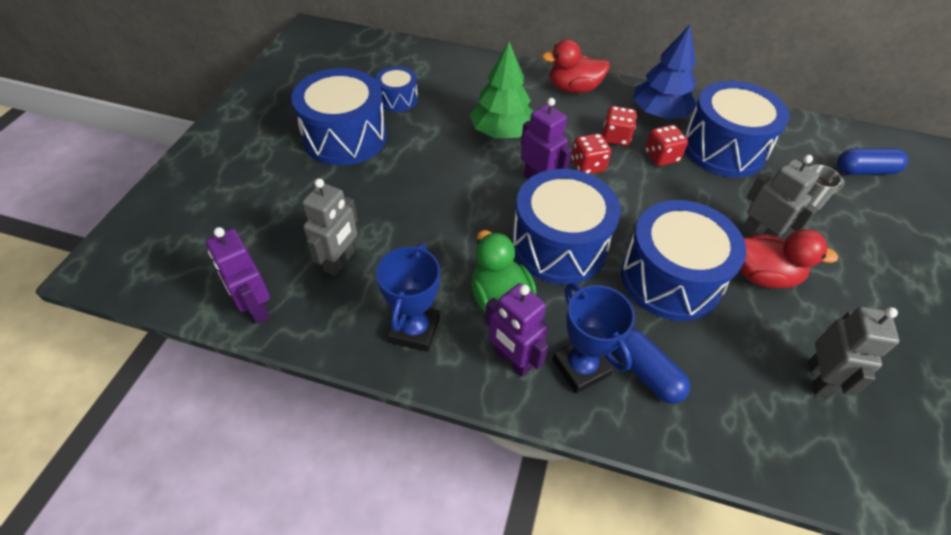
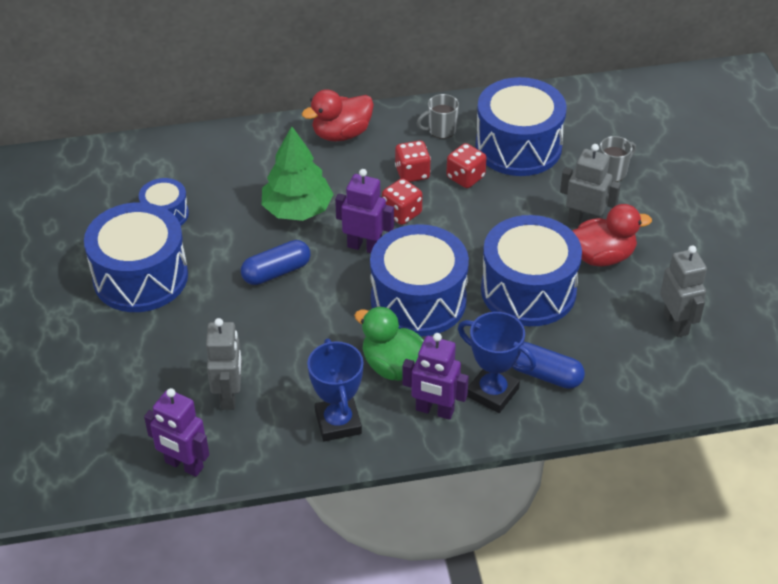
camera: 25 degrees left, 5 degrees down
(659, 113) = (441, 130): blue tree -> grey mug
(864, 171) = (651, 122): blue capsule -> blue capsule (276, 272)

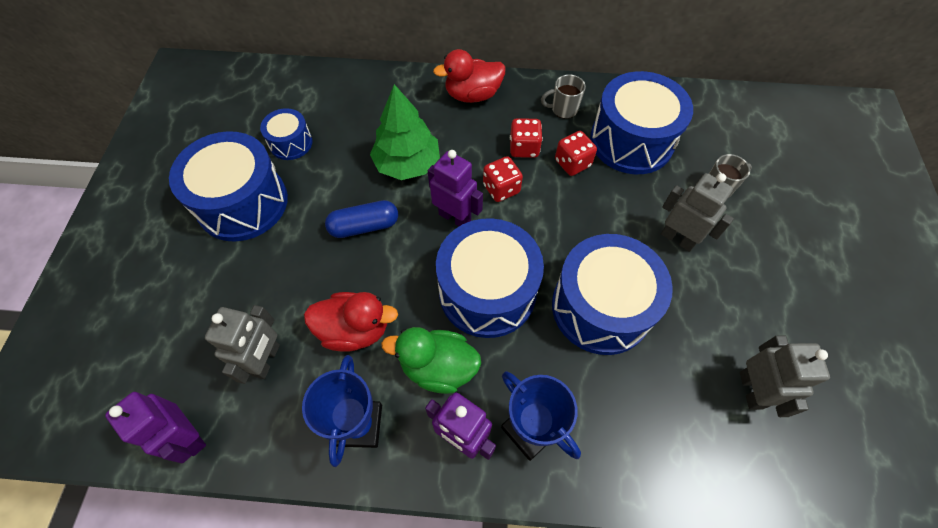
camera: 15 degrees right, 15 degrees up
(394, 366) = (438, 367): green duck -> green duck turned 45 degrees counterclockwise
(544, 374) = (592, 421): blue capsule -> none
(602, 256) = (687, 284): red duck -> red duck (355, 330)

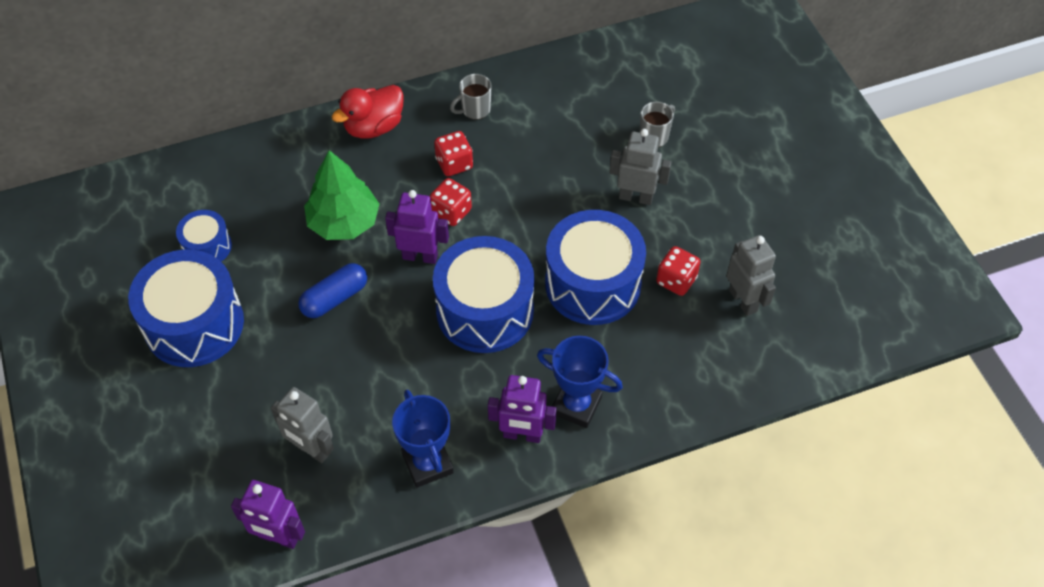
camera: 25 degrees left, 5 degrees down
(267, 360) = (311, 449): grey robot -> grey robot turned 135 degrees clockwise
(355, 330) = (379, 391): red duck -> none
(438, 367) = (473, 391): green duck -> none
(572, 163) = (509, 161): red dice -> red dice (676, 280)
(631, 141) = (556, 119): blue drum -> none

